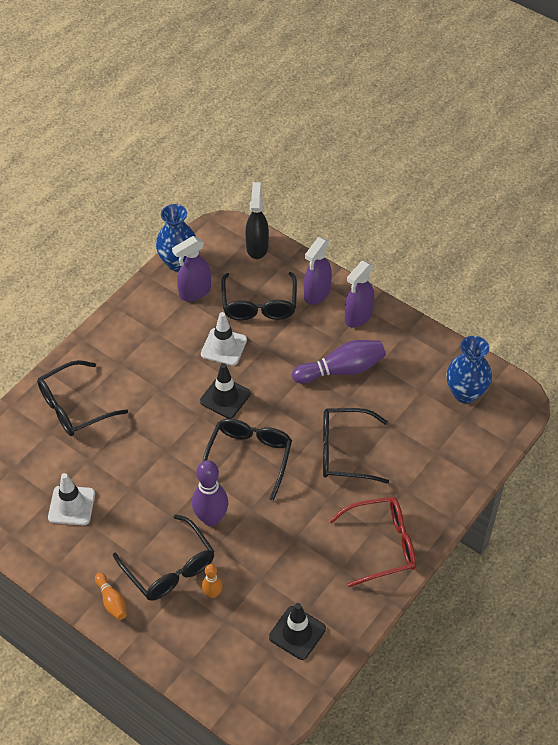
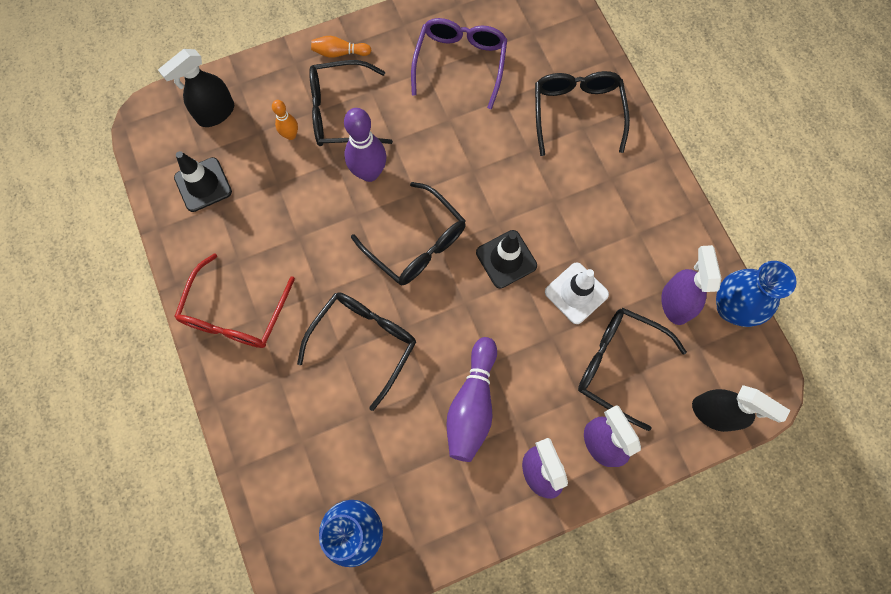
camera: 120 degrees right, 20 degrees up
(71, 505) = (460, 63): white traffic cone -> purple glasses
(227, 665) = (215, 113): none -> black spray bottle

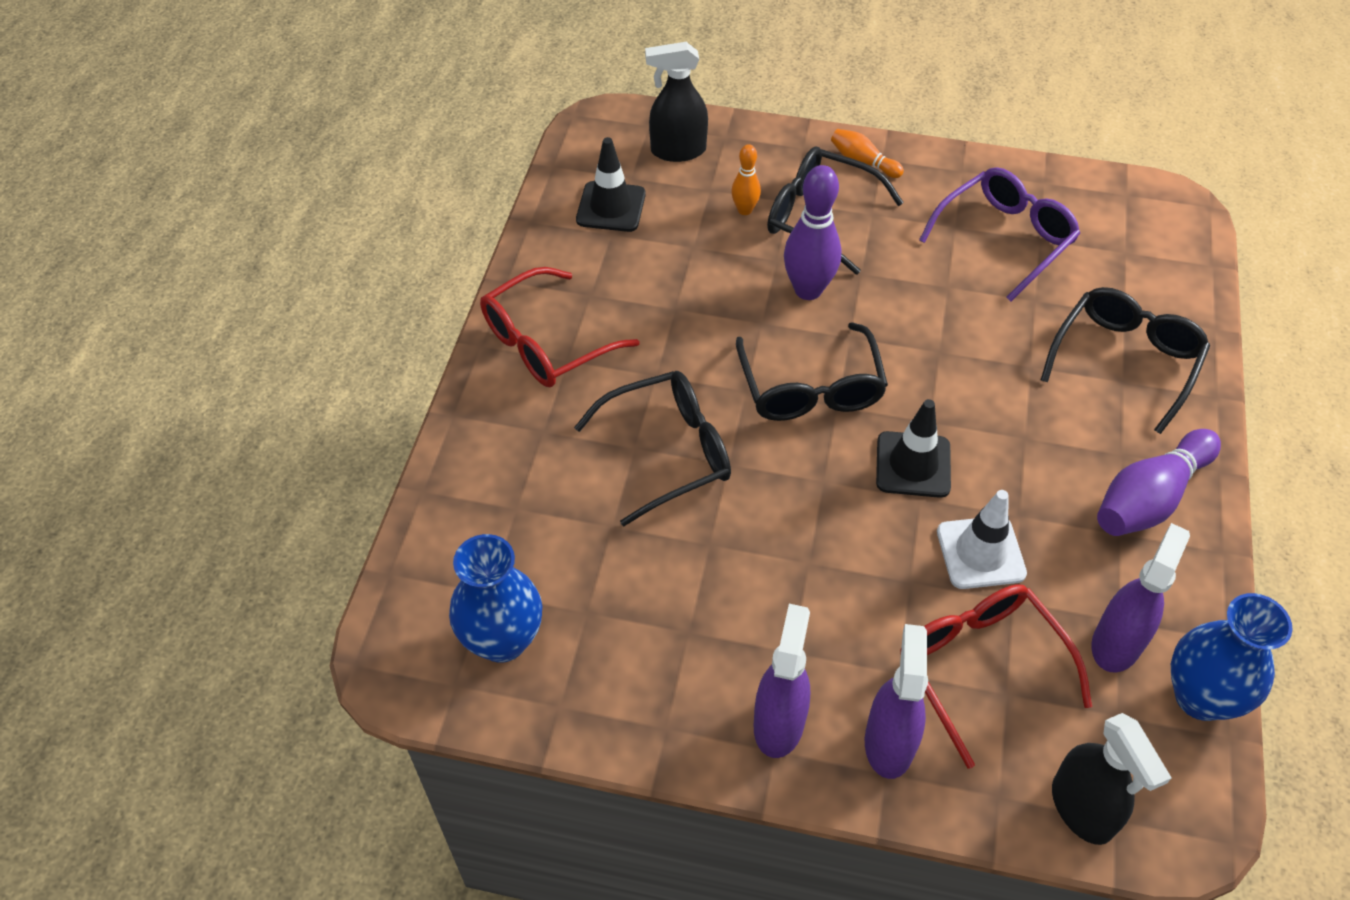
camera: 35 degrees right, 20 degrees down
(472, 404) = (749, 594): purple bowling pin -> purple bowling pin (1149, 498)
(618, 365) = (980, 666): black glasses -> red glasses

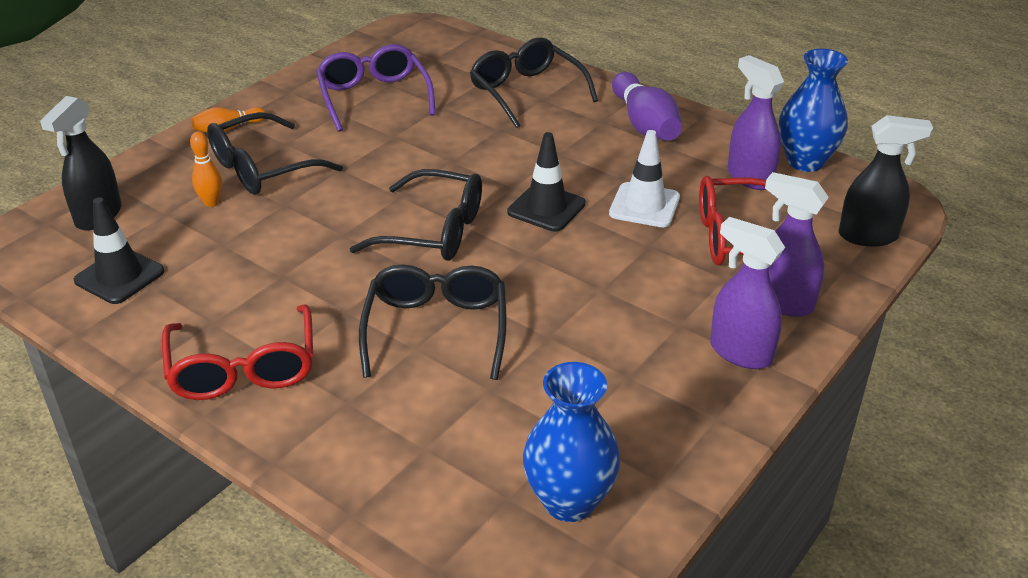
camera: 65 degrees left, 15 degrees down
(808, 290) = (332, 199): purple bowling pin -> none

